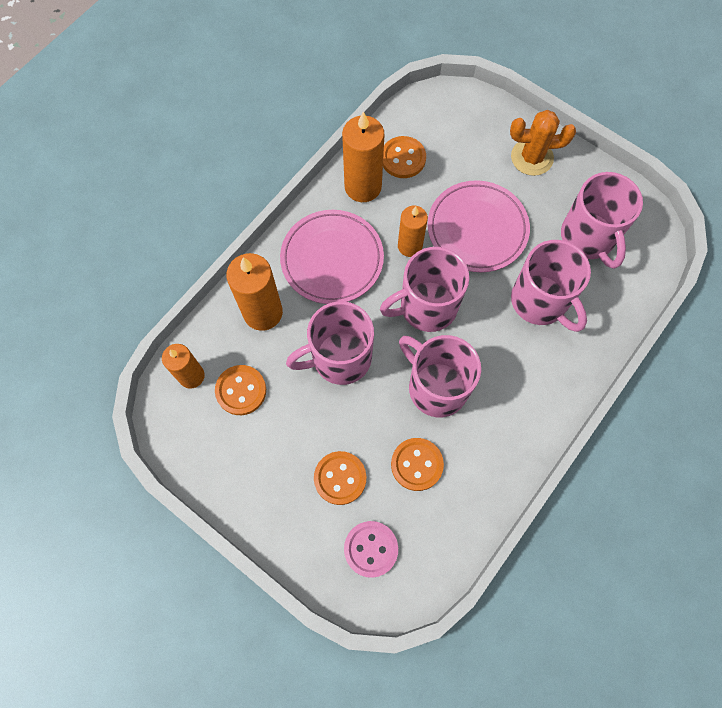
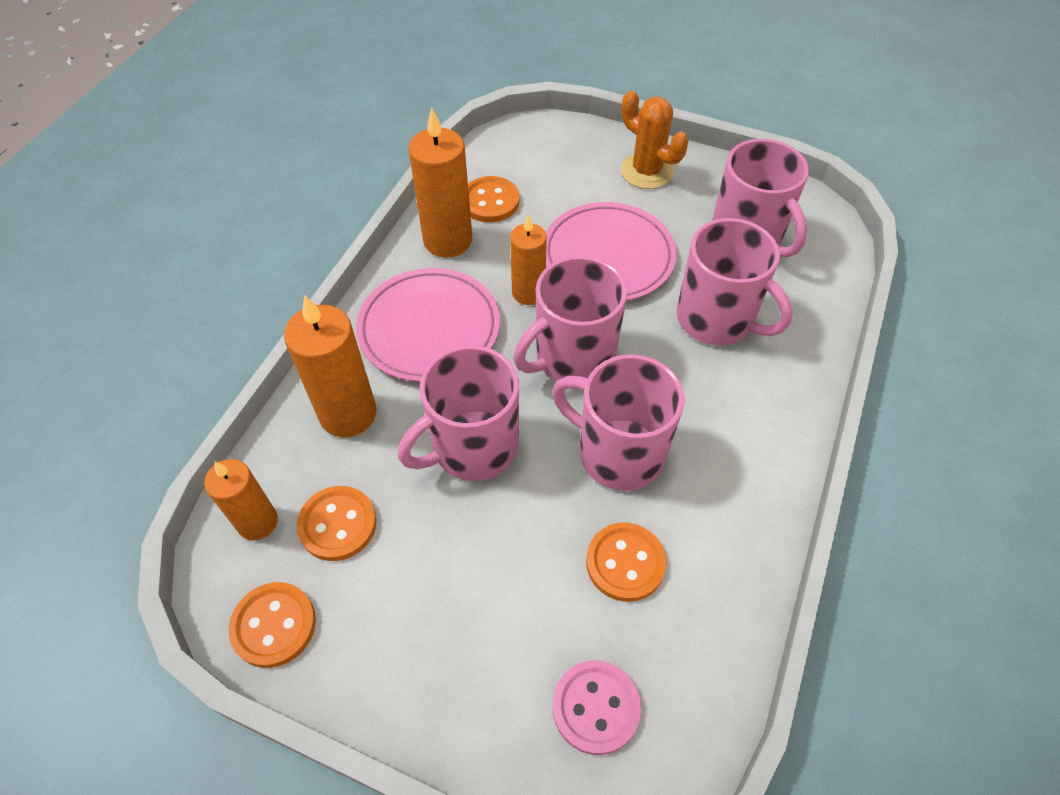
camera: 15 degrees left, 15 degrees down
(340, 478) = (518, 612): orange button -> orange button (274, 625)
(532, 157) = (646, 171): orange cactus -> orange cactus turned 60 degrees clockwise

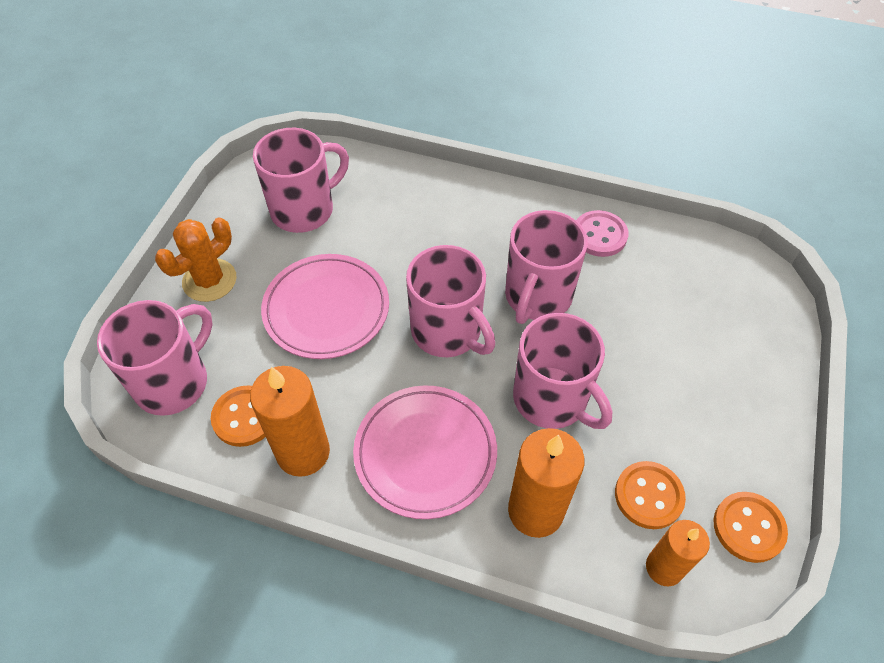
camera: 95 degrees left, 0 degrees up
(528, 293) = (374, 371): orange candle -> none
(596, 707) = (733, 305): pink button -> pink button (599, 235)
(625, 563) = (628, 291): orange button -> none
(717, 319) = (397, 233): pink mug -> pink mug (174, 382)

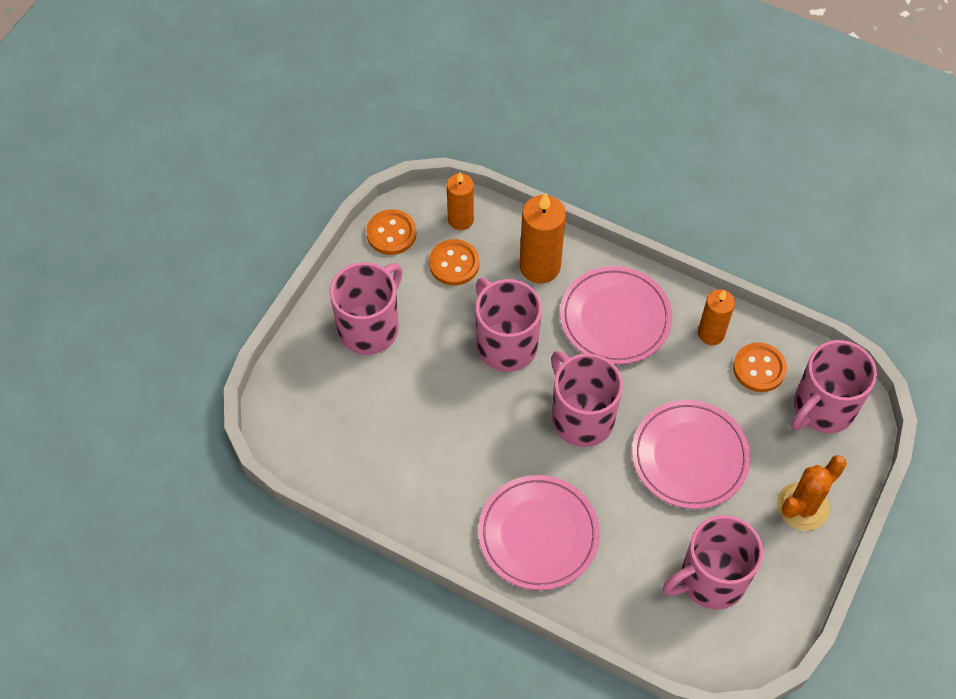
camera: 170 degrees left, 5 degrees up
(303, 452) = (711, 333): orange candle -> orange candle, size x0.65
(470, 222) = (538, 534): none -> pink plate
(537, 297) = (492, 438): pink mug -> pink mug (370, 327)
(599, 235) = (412, 496): pink button -> none

